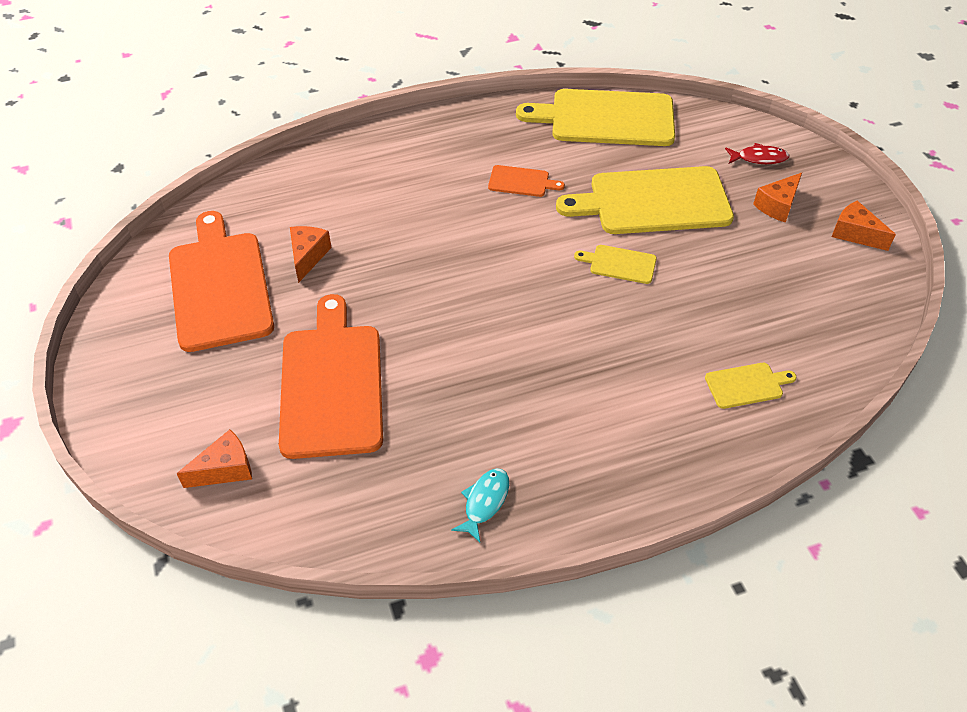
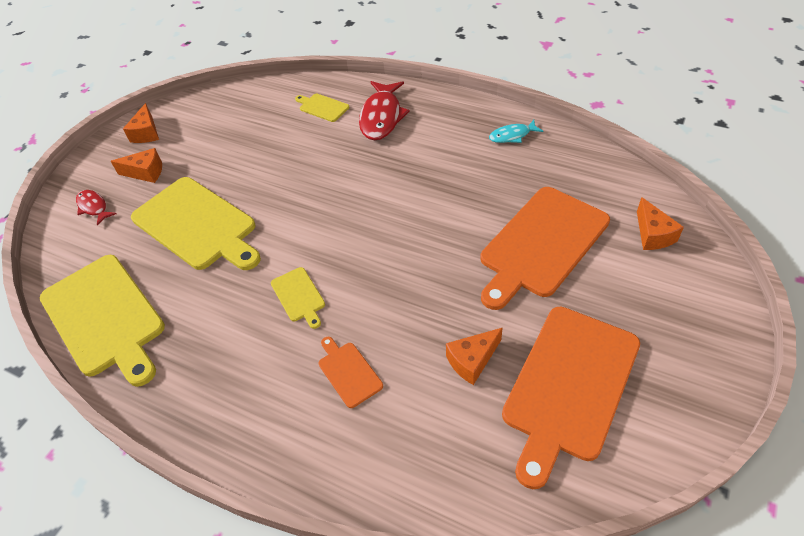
camera: 130 degrees left, 0 degrees up
(225, 469) = (653, 234): orange cheese -> orange cheese turned 120 degrees counterclockwise
(521, 182) = (244, 306): orange cutting board -> orange cutting board (348, 372)
(620, 264) = (281, 200): yellow cutting board -> yellow cutting board (299, 296)
(664, 420) = (381, 117): none -> red fish

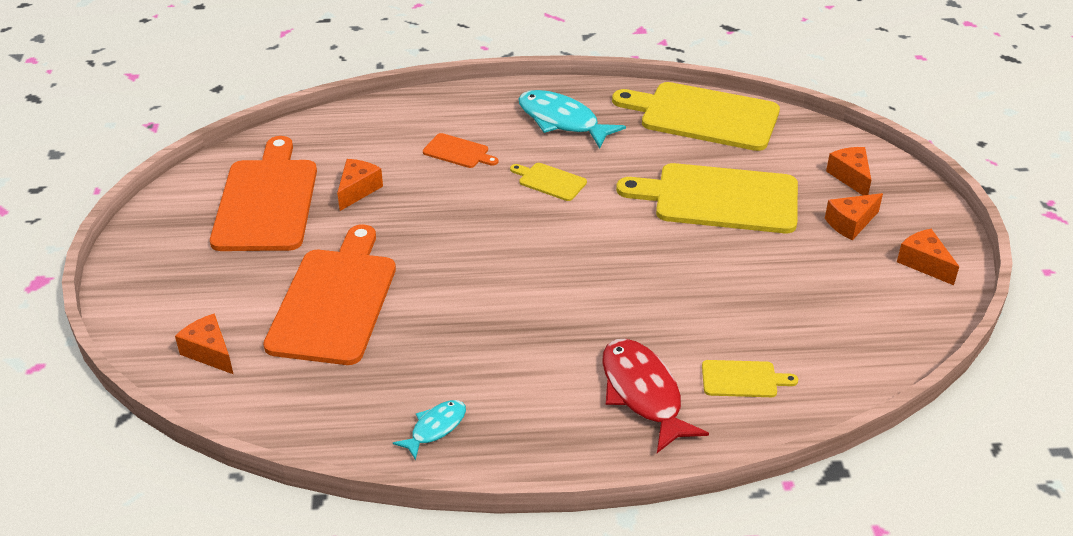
camera: 145 degrees right, 10 degrees down
(93, 207) = (850, 177): red fish -> orange cheese
(222, 371) = (562, 121): none -> turquoise fish

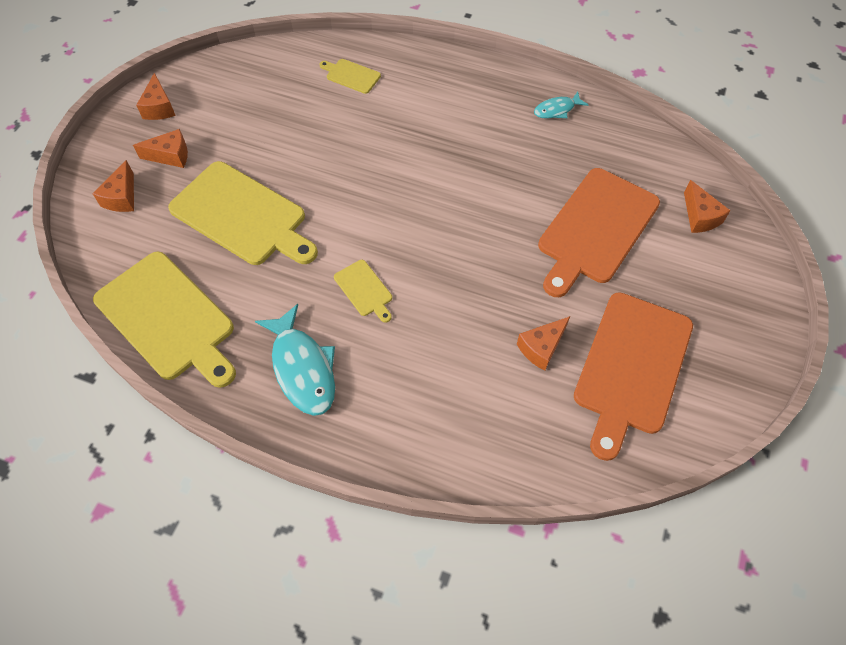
camera: 155 degrees left, 20 degrees up
(458, 152) = (426, 364): orange cutting board -> none
(643, 393) = (418, 88): red fish -> none

